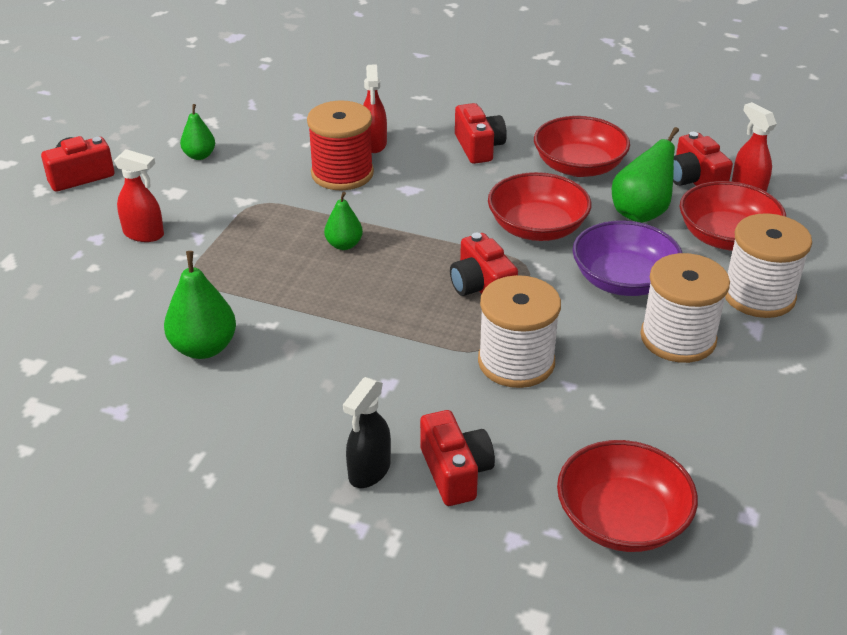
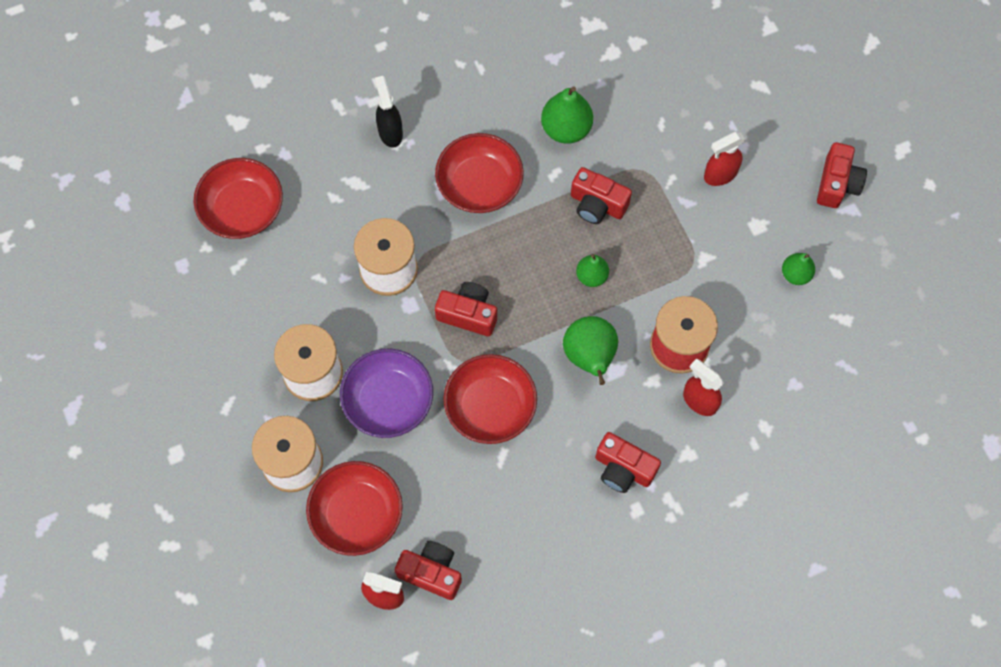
camera: 135 degrees right, 30 degrees up
(455, 472) = (348, 167): red camera -> red camera (597, 204)
(579, 166) = (529, 512): red bowl -> red bowl (479, 184)
(641, 213) = (436, 490): green pear -> green pear (589, 357)

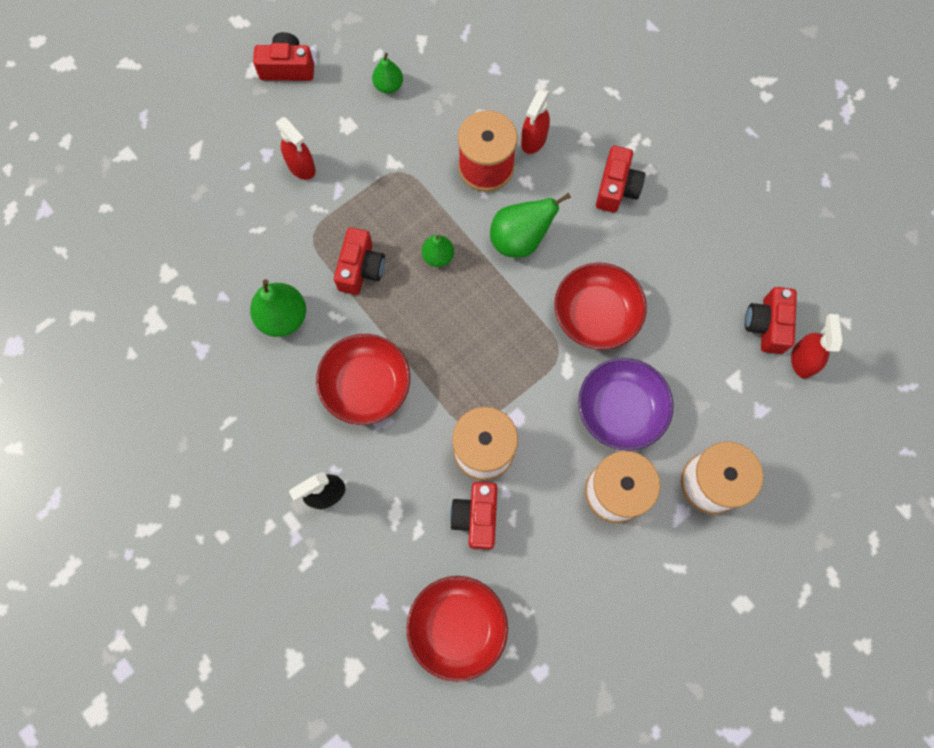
camera: 105 degrees left, 5 degrees up
(357, 514) = (738, 406): red bowl -> none
(468, 314) = (509, 359): red camera -> red camera (476, 517)

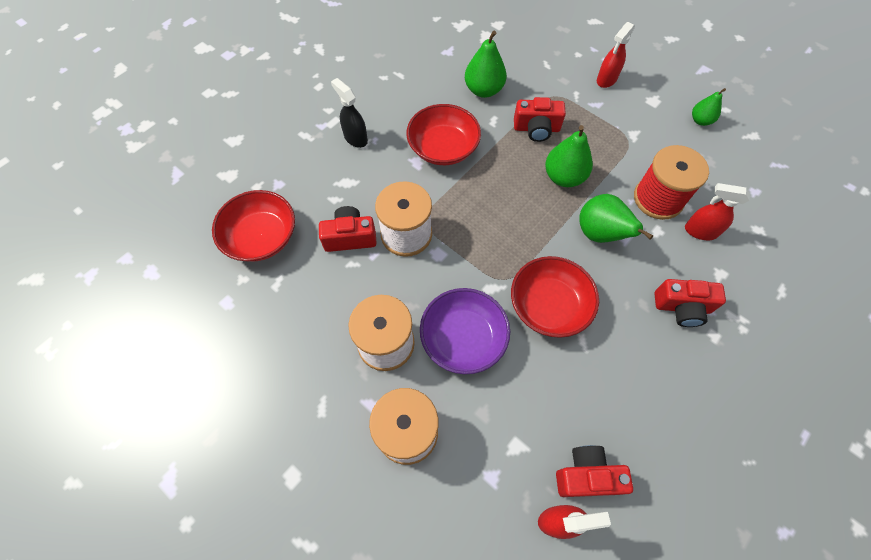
camera: 80 degrees right, 10 degrees down
(287, 68) = (684, 57): red camera -> none
(438, 256) = (564, 177): green pear -> green pear, size x1.64

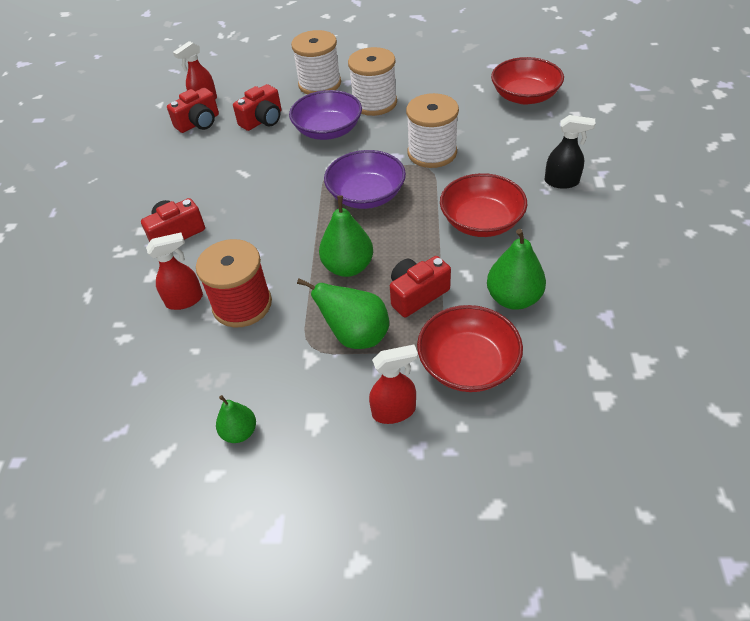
camera: 145 degrees right, 15 degrees down
(350, 237) = (468, 129): red camera -> red camera (263, 120)
(498, 230) = (366, 195): none -> purple bowl
(549, 305) = (284, 176): red bowl -> red bowl (468, 364)
(600, 234) = (278, 242): green pear -> green pear (356, 336)
(606, 80) = (394, 411): red spray bottle -> red spray bottle turned 75 degrees clockwise

